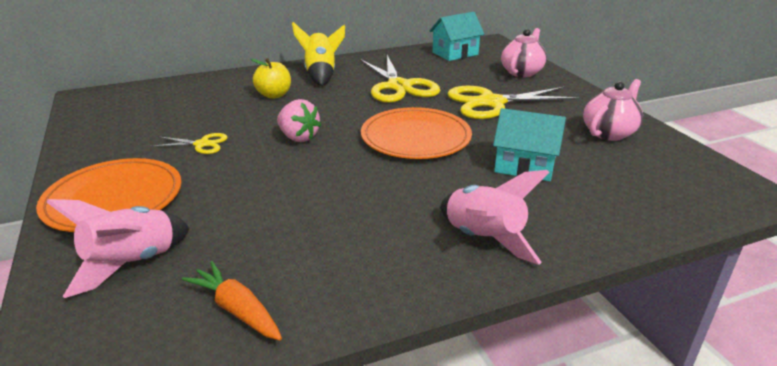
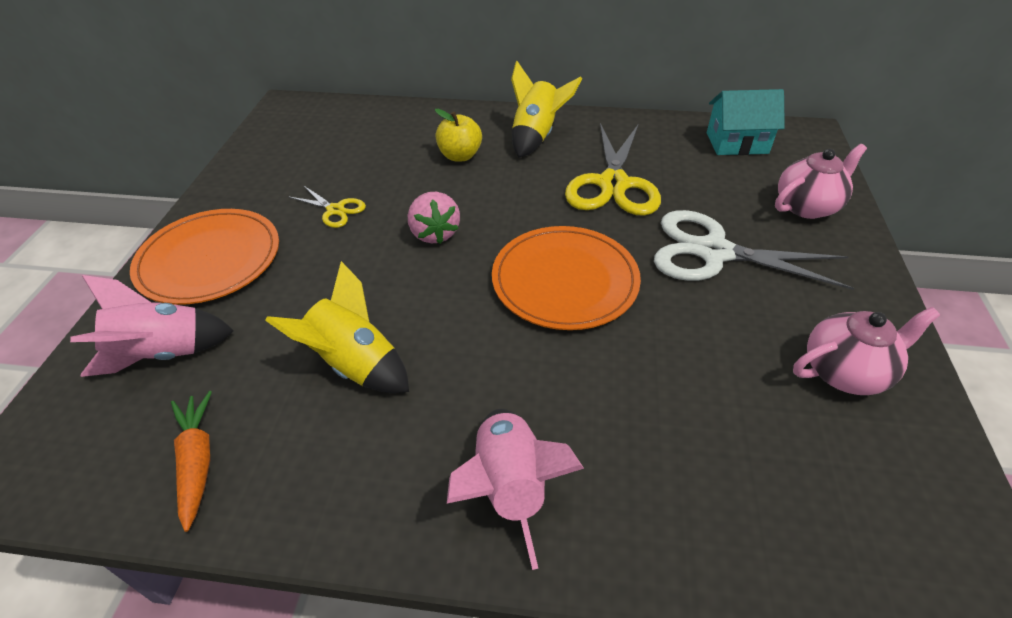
camera: 30 degrees right, 15 degrees up
(310, 218) = (354, 364): none -> yellow rocket
(491, 103) = (713, 252): yellow scissors -> white scissors
(524, 166) = (664, 386): turquoise house -> none

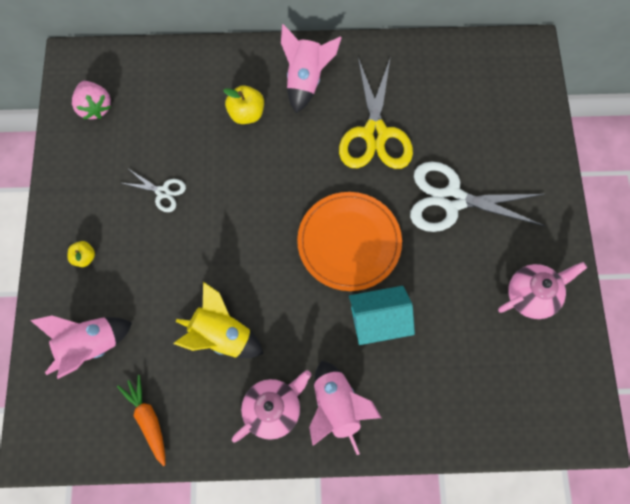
camera: 10 degrees left, 25 degrees up
(209, 259) = (84, 257): orange plate -> yellow apple
(335, 210) = (162, 192): yellow scissors -> white scissors
(434, 233) = (246, 207): pink strawberry -> pink strawberry (95, 107)
(536, 136) = (306, 80): yellow rocket -> pink rocket
(737, 143) = (471, 69): turquoise house -> turquoise house (378, 321)
(807, 206) = (521, 141): pink teapot -> pink teapot (273, 409)

